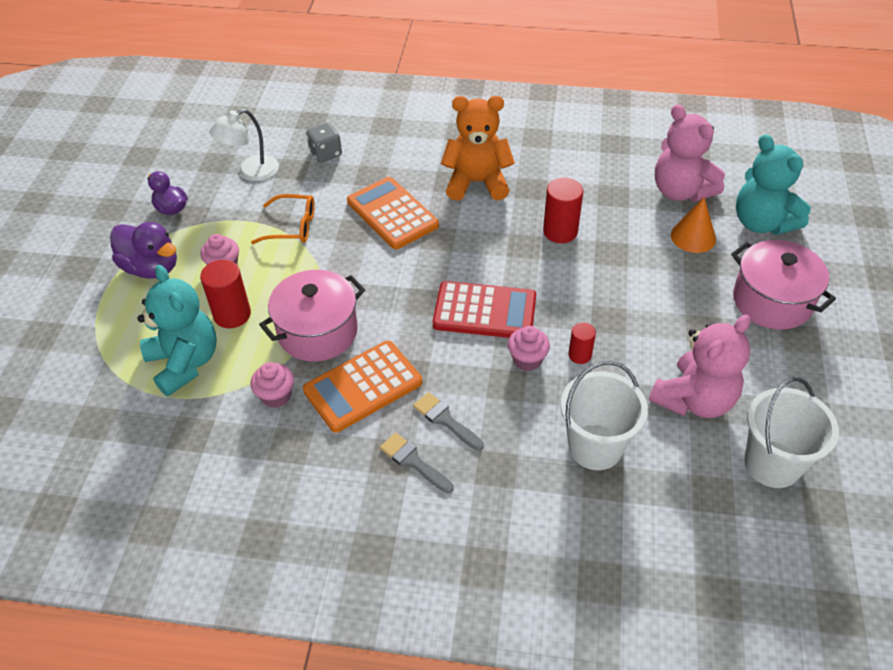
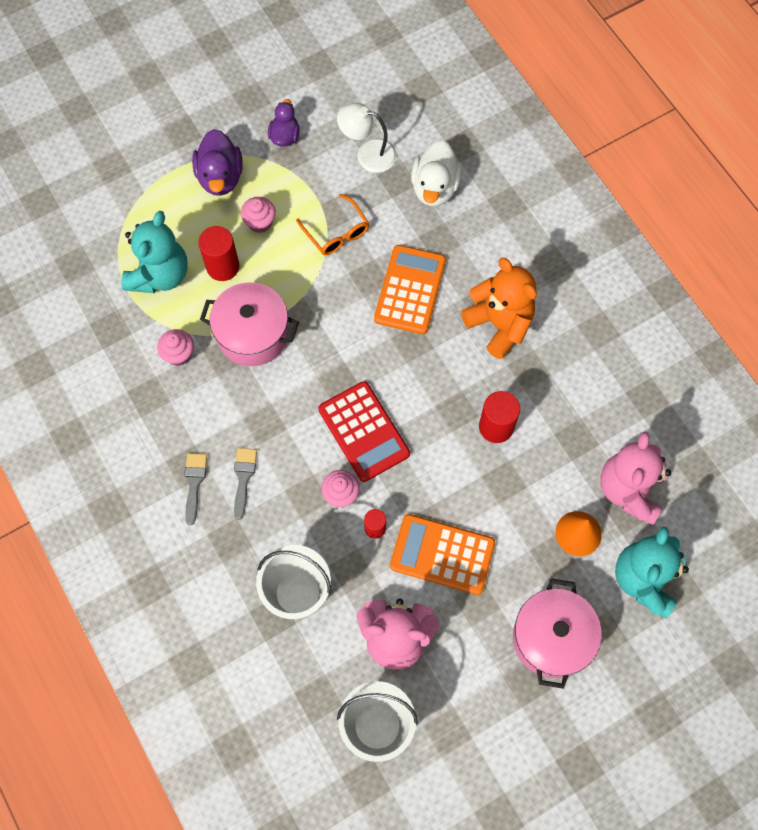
camera: 50 degrees right, 20 degrees up
(325, 153) = (435, 188): grey dice -> white duck
(363, 387) = (229, 403): orange calculator -> orange calculator (442, 554)

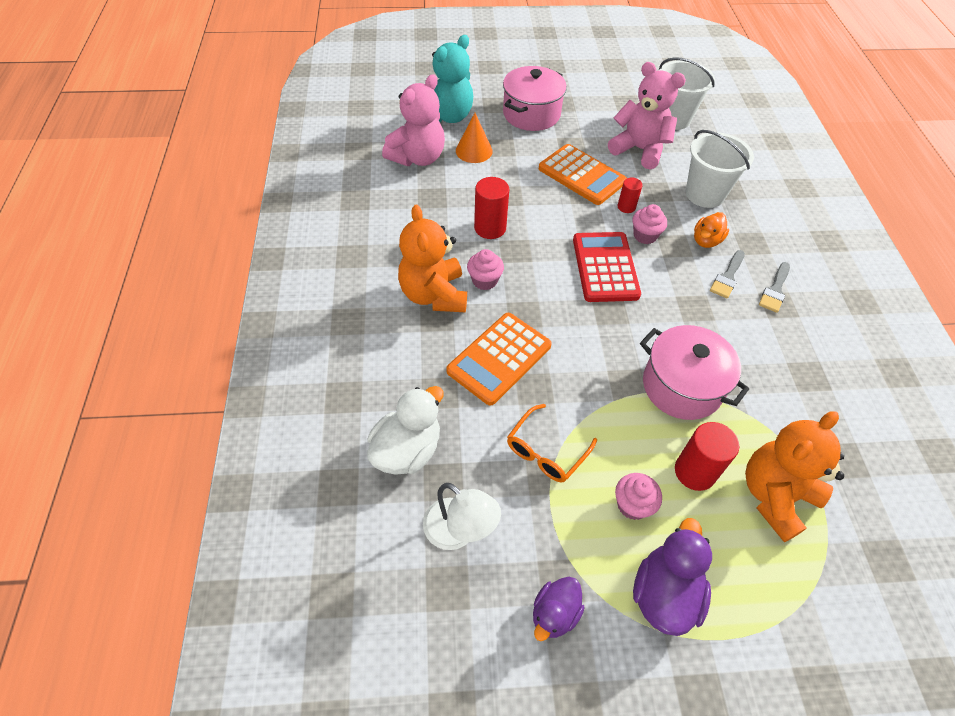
camera: 155 degrees left, 15 degrees down
(160, 275) = (775, 496): turquoise teddy bear -> orange teddy bear
(179, 354) = (768, 400): pink cupcake -> pink cupcake (484, 281)
(277, 518) = (706, 241): none -> orange duck
(336, 232) = (546, 451): orange glasses -> orange glasses turned 135 degrees counterclockwise

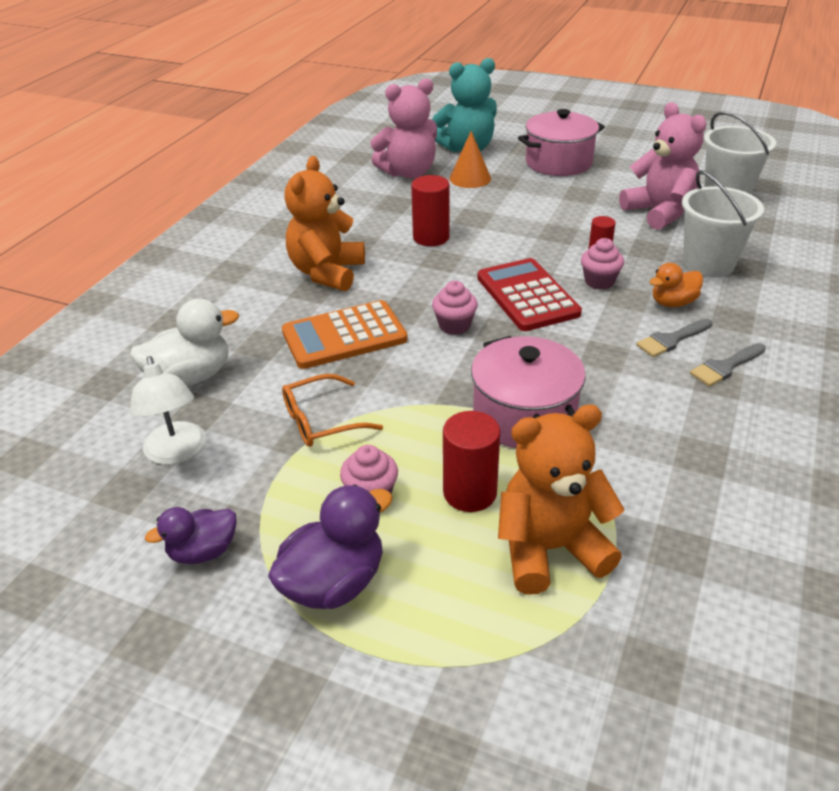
camera: 30 degrees right, 15 degrees down
(484, 281) = (387, 275): pink cupcake -> pink cupcake (454, 325)
(581, 175) = (570, 219): orange calculator -> none
(605, 267) = (527, 296): red calculator -> red calculator turned 45 degrees counterclockwise

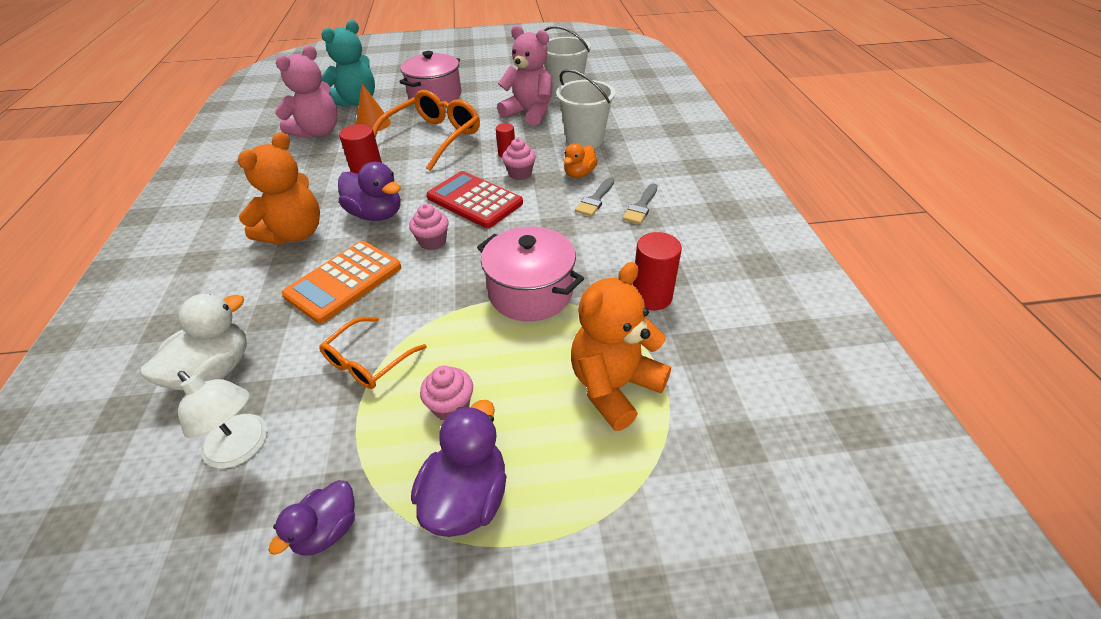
camera: 30 degrees left, 5 degrees up
(327, 273) = (295, 233): orange teddy bear -> orange teddy bear turned 135 degrees counterclockwise
(415, 278) = (376, 214): none -> purple duck
(470, 492) = (528, 369): red cylinder -> red cylinder (651, 296)
(525, 212) = (433, 138): none -> orange glasses

